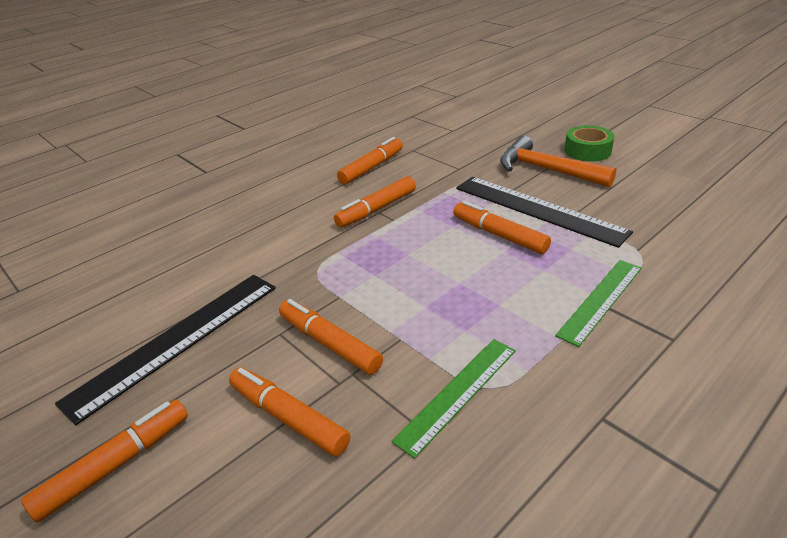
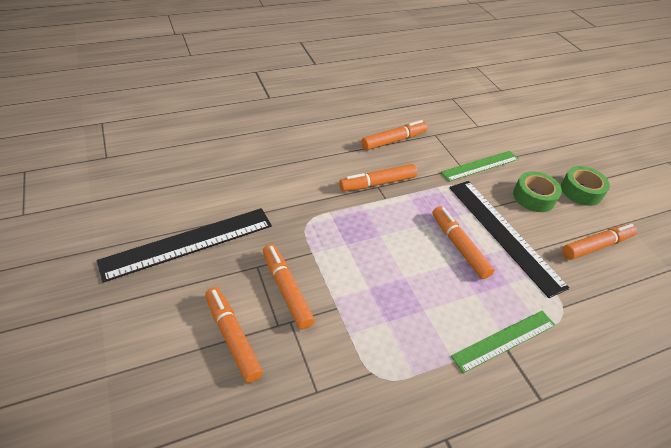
camera: 15 degrees right, 10 degrees up
(116, 465) = (115, 323): orange marker -> orange marker (596, 246)
(458, 393) = (354, 371): green ruler -> green ruler (480, 166)
(546, 170) = (534, 197): orange hammer -> green tape

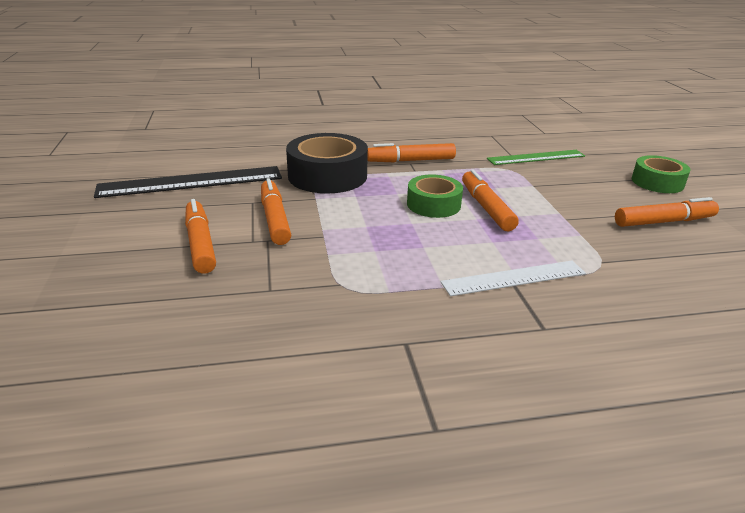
camera: 15 degrees right, 15 degrees down
(311, 216) = (327, 176): none -> black tape
(394, 140) = (442, 136): orange marker -> none
(504, 234) = (546, 204): black ruler -> none
(504, 340) = (514, 278): green ruler -> white ruler
(534, 197) = (594, 182): green tape -> green tape (433, 204)

